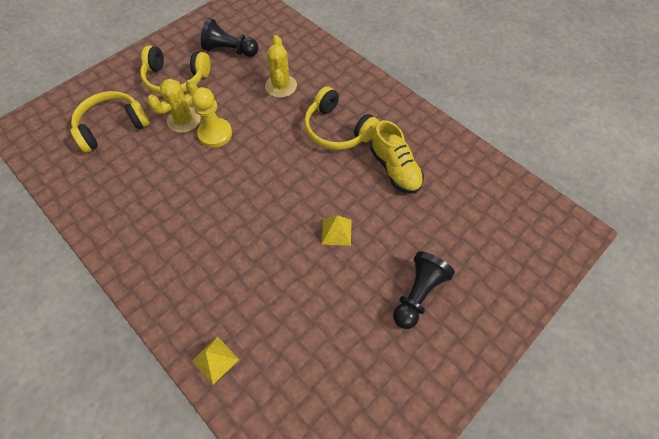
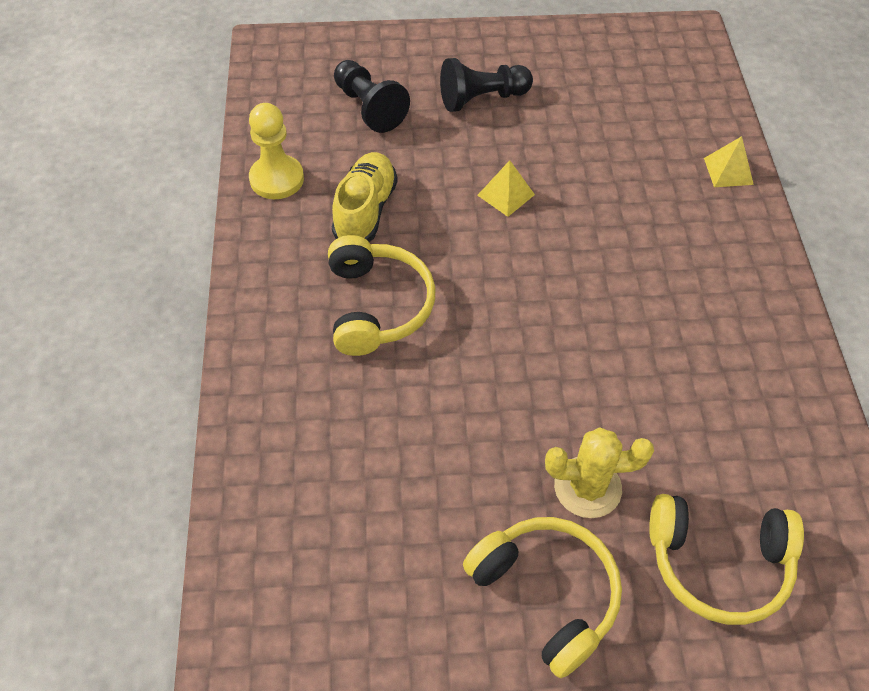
camera: 140 degrees left, 5 degrees down
(215, 134) = (555, 424): yellow pawn -> yellow pawn (277, 179)
(230, 50) = (398, 591): black pawn -> black pawn (369, 108)
(281, 86) = (383, 438): yellow cactus -> none

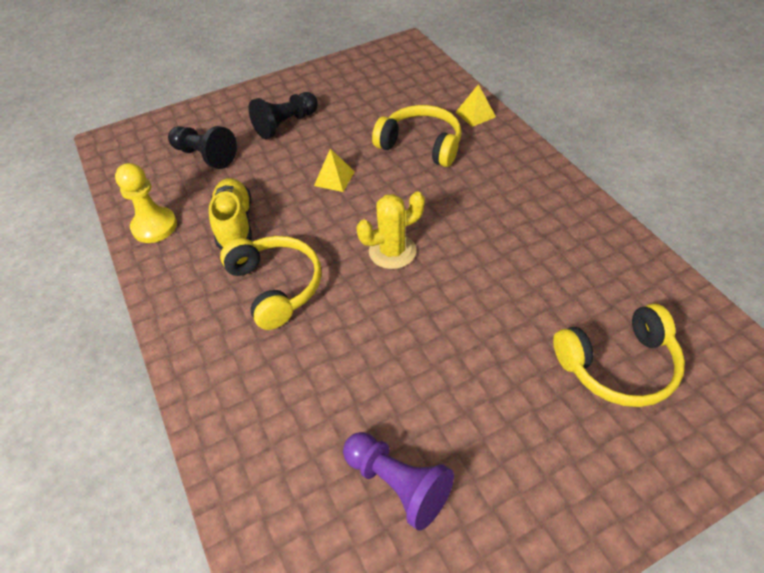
camera: 20 degrees left, 5 degrees down
(402, 580) = (398, 484): none -> purple pawn
(546, 594) = (512, 443): yellow headphones -> yellow headphones (421, 145)
(587, 487) = (499, 351): yellow cactus -> yellow cactus (392, 251)

